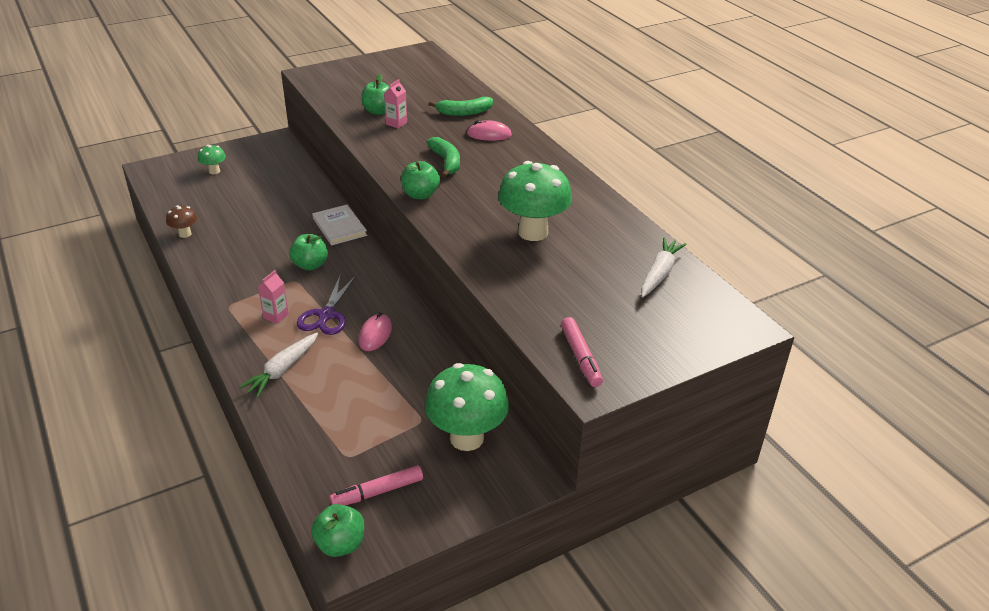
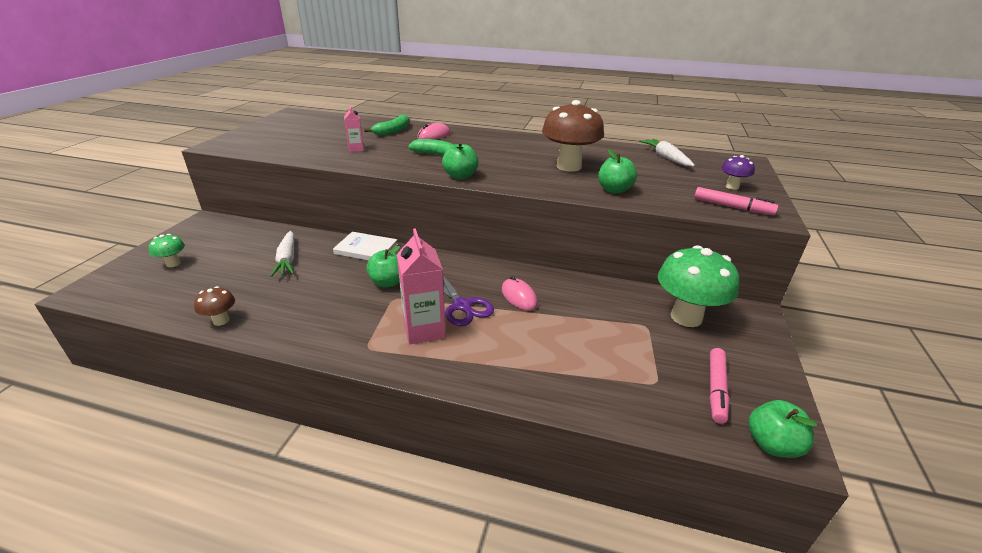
camera: 45 degrees left, 5 degrees down
(276, 316) = (424, 330): pink carton -> pink carton, size x1.87
(282, 370) = (500, 362): white carrot -> white carrot (287, 259)
(378, 111) = (327, 147): green apple -> green apple (614, 190)
(533, 232) = (569, 167): green mushroom -> brown mushroom
(640, 341) = (732, 187): none -> purple mushroom

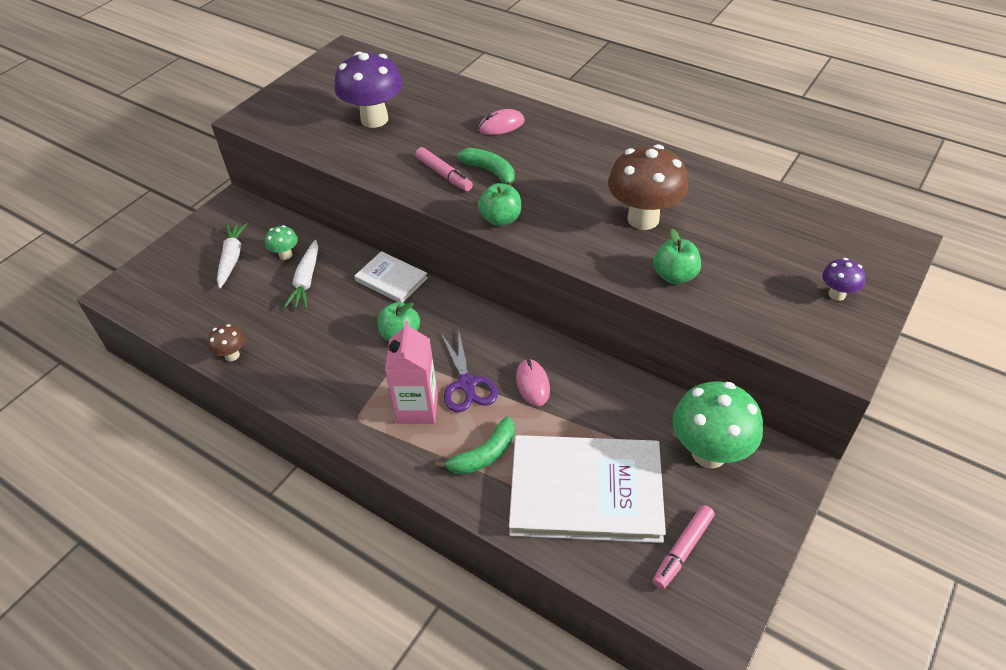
camera: 20 degrees right, 15 degrees up
(173, 263) = (196, 267): green mushroom -> green mushroom (285, 255)
(330, 139) = (374, 119): none -> purple mushroom
(356, 149) = (398, 145): pink carton -> none
(393, 131) = (454, 109): green banana -> green banana (484, 455)
(607, 362) = (585, 491): none -> white book
(666, 158) = (788, 218): white carrot -> white carrot (232, 259)
(732, 207) = (806, 334): pink marker -> pink marker (444, 174)
(772, 444) = (698, 622): green apple -> none

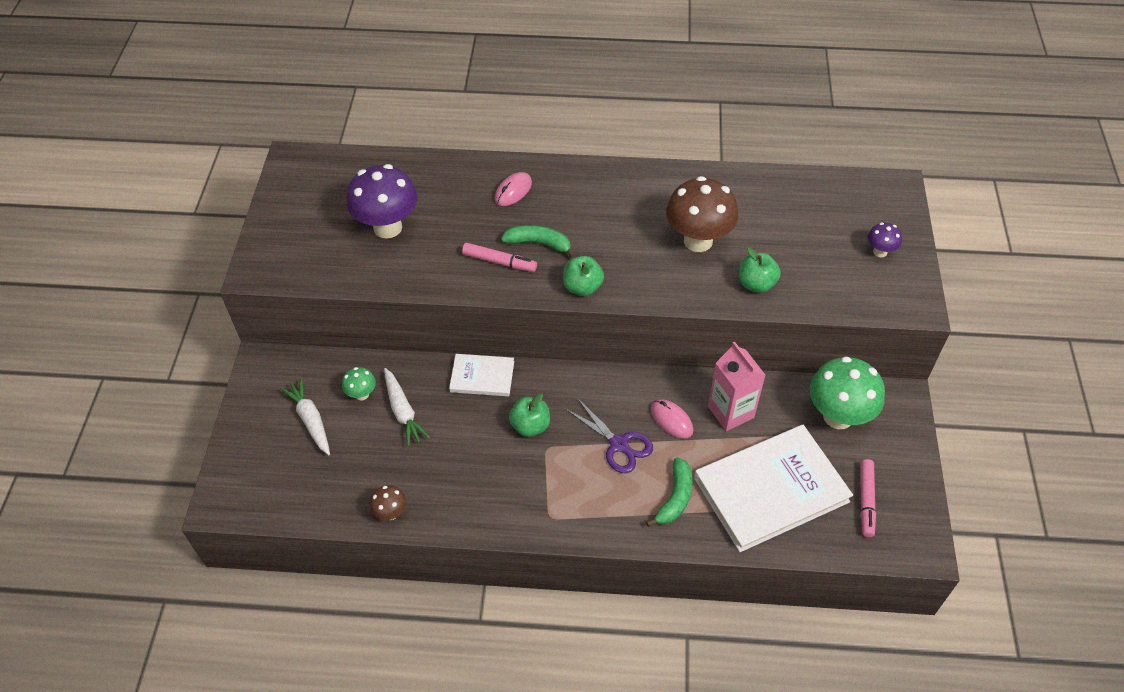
camera: 30 degrees left, 5 degrees up
(417, 408) = (593, 484): pink carton -> pink carton (730, 412)

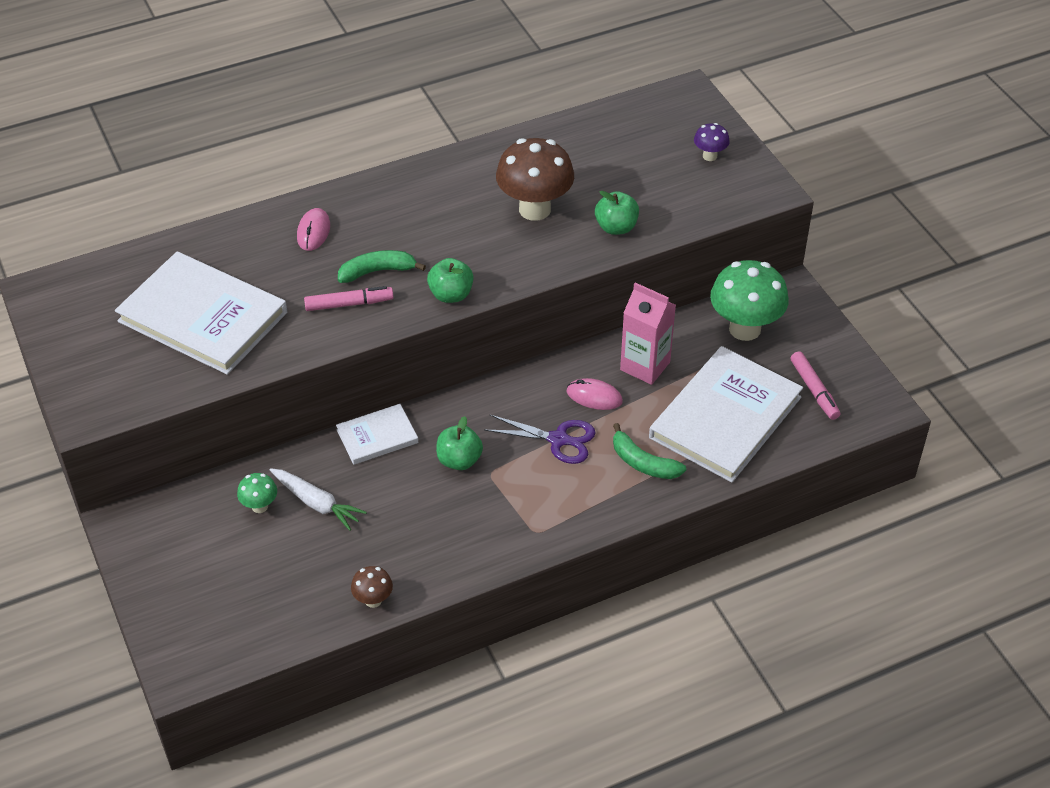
camera: 30 degrees left, 5 degrees down
(310, 420) = (221, 554): white carrot -> none
(387, 227) = (203, 317): purple mushroom -> white book
(675, 498) = (643, 463): green banana -> green banana turned 135 degrees clockwise

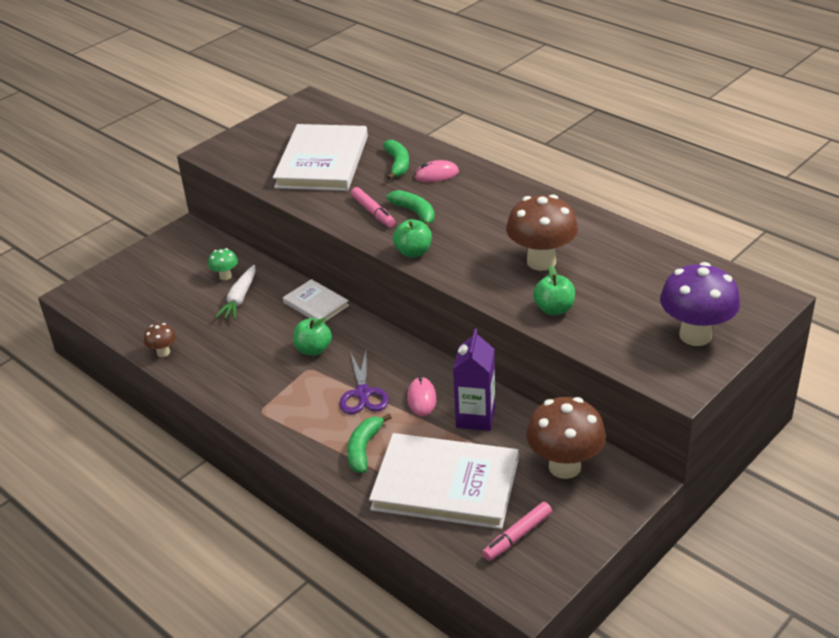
camera: 70 degrees right, 10 degrees down
(265, 255) = (397, 164): none -> green banana
(645, 366) = (475, 417): pink carton -> purple carton
(709, 156) = (695, 335): purple mushroom -> purple mushroom, size x2.11
(744, 329) = (564, 467): green mushroom -> brown mushroom

